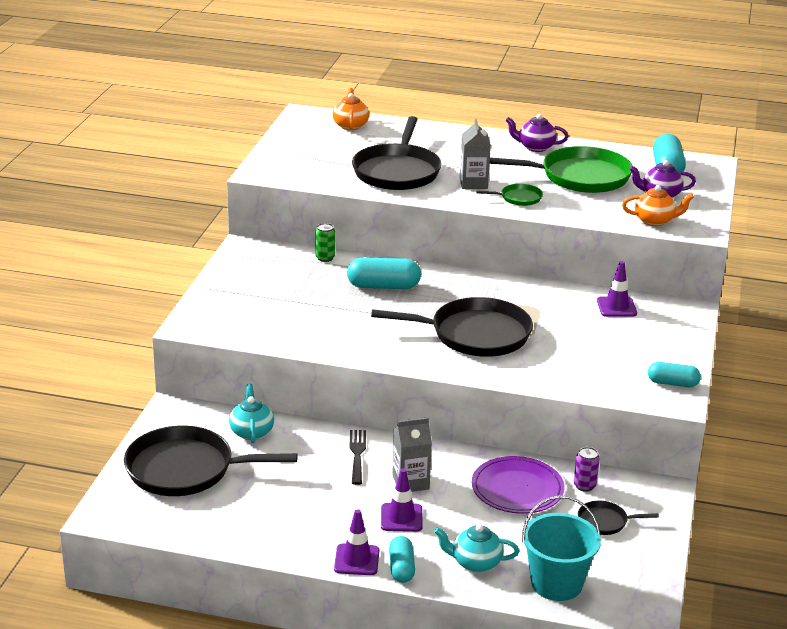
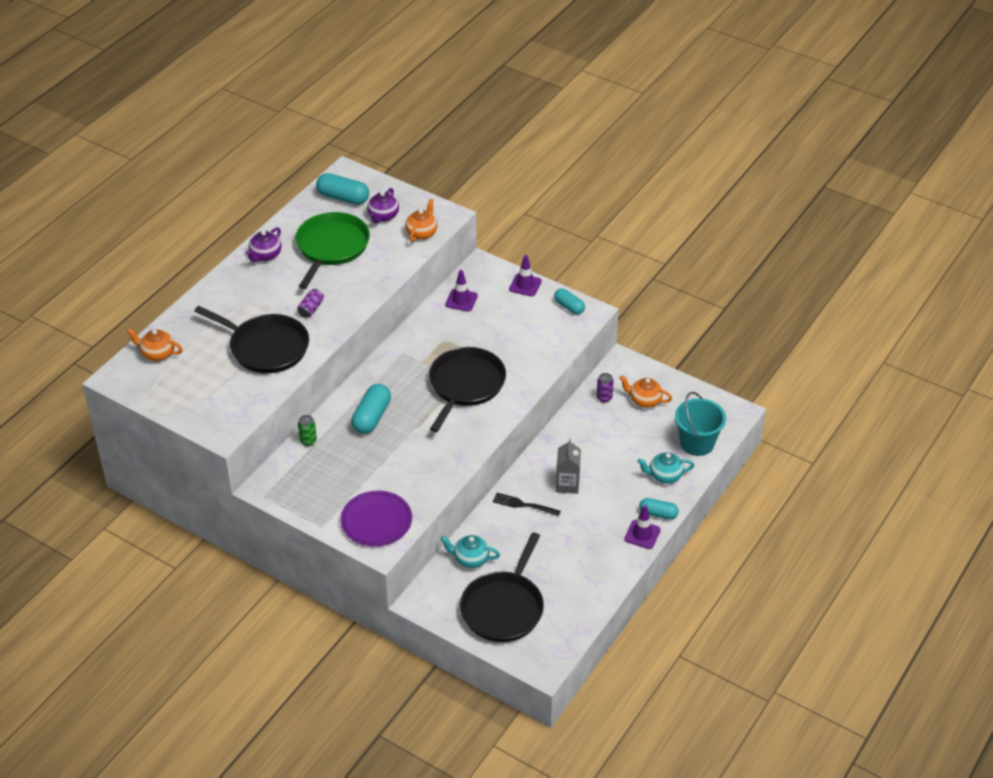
camera: 70 degrees left, 15 degrees up
(401, 518) = (605, 500): purple traffic cone -> purple traffic cone (525, 285)
(473, 183) = (311, 309): grey carton -> purple can
(475, 563) = (664, 476): turquoise teapot -> turquoise teapot turned 60 degrees clockwise
(517, 489) = (595, 432): purple plate -> purple plate (376, 521)
(518, 198) = (350, 291): green pan -> none
(605, 521) = (644, 400): black pan -> orange teapot
(672, 383) = (569, 307): turquoise capsule -> turquoise capsule turned 75 degrees counterclockwise

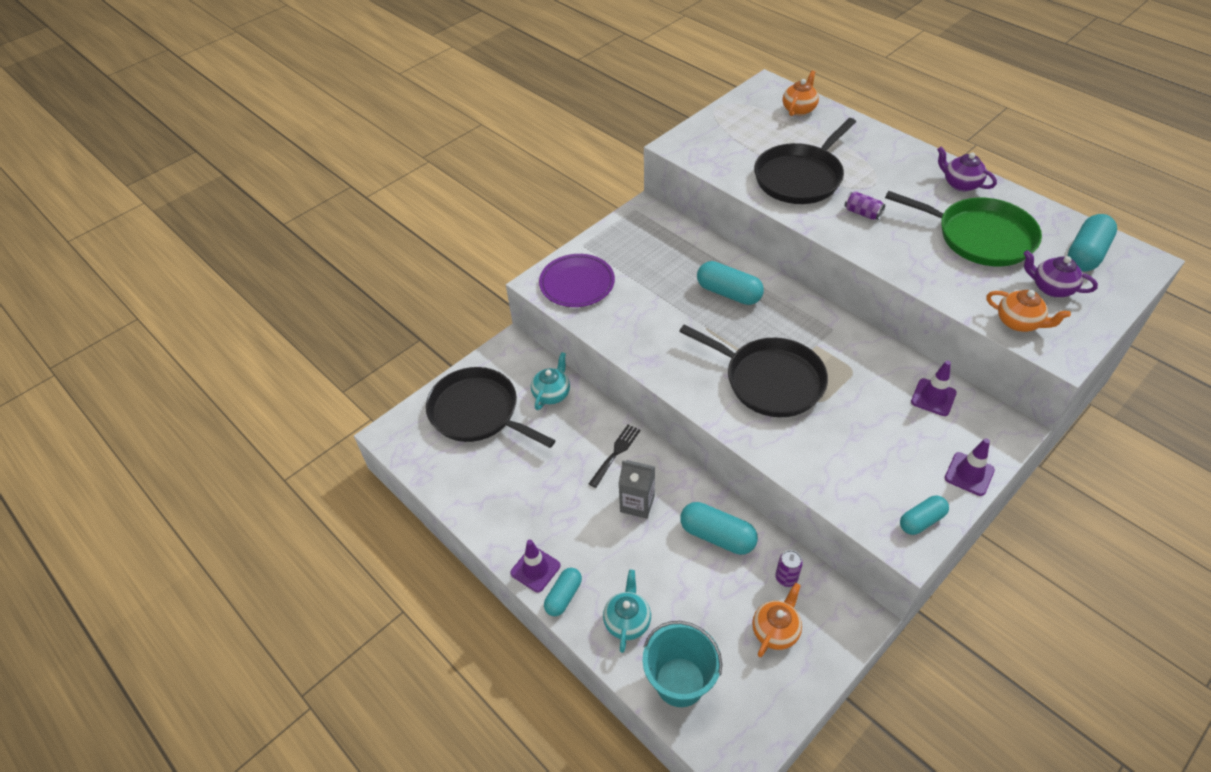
camera: 105 degrees right, 5 degrees up
(308, 441) = (702, 243): green can -> none
(582, 436) = (717, 536): none -> turquoise capsule

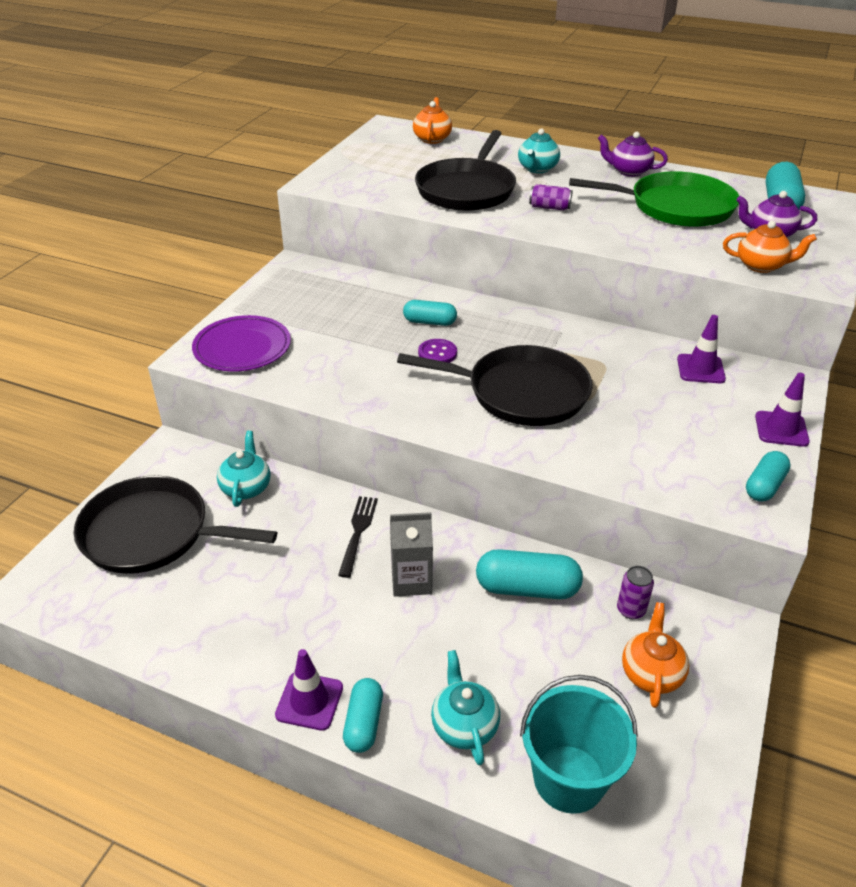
camera: 25 degrees left, 10 degrees down
(721, 325) = (437, 353): none -> purple button
(728, 293) = (429, 322): turquoise capsule -> turquoise capsule, size x0.64
(876, 164) = (537, 169): none -> turquoise teapot

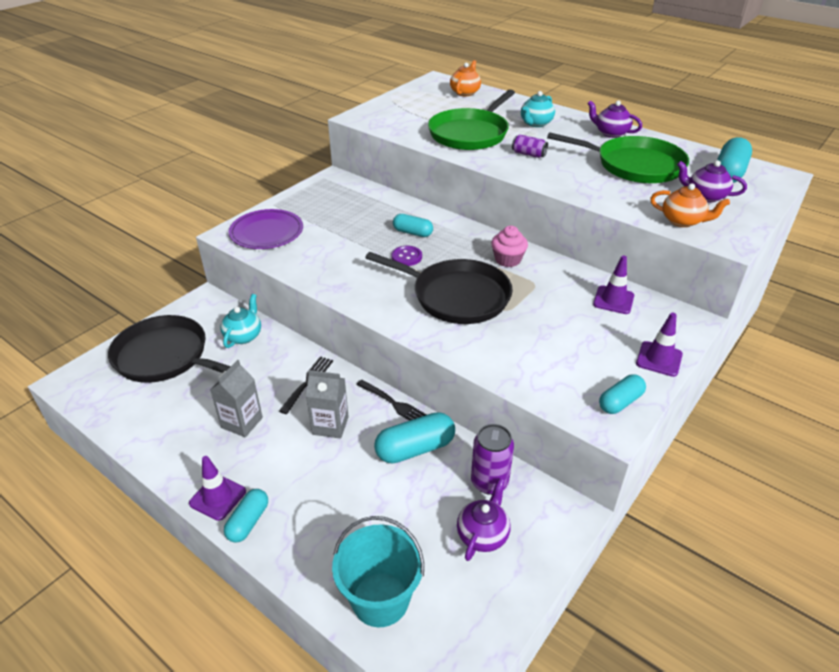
camera: 15 degrees right, 0 degrees up
(296, 599) = (242, 422): none -> grey carton
(464, 725) = (320, 541): turquoise teapot -> none
(467, 189) = (470, 133): black pan -> green pan
(477, 539) = (394, 404): none -> black fork
(527, 588) = (415, 448): turquoise capsule -> turquoise capsule turned 45 degrees counterclockwise
(559, 339) = (507, 260): none -> pink cupcake
(631, 610) = (489, 482): purple can -> purple can, size x1.59
(651, 673) = (483, 534): orange teapot -> purple teapot

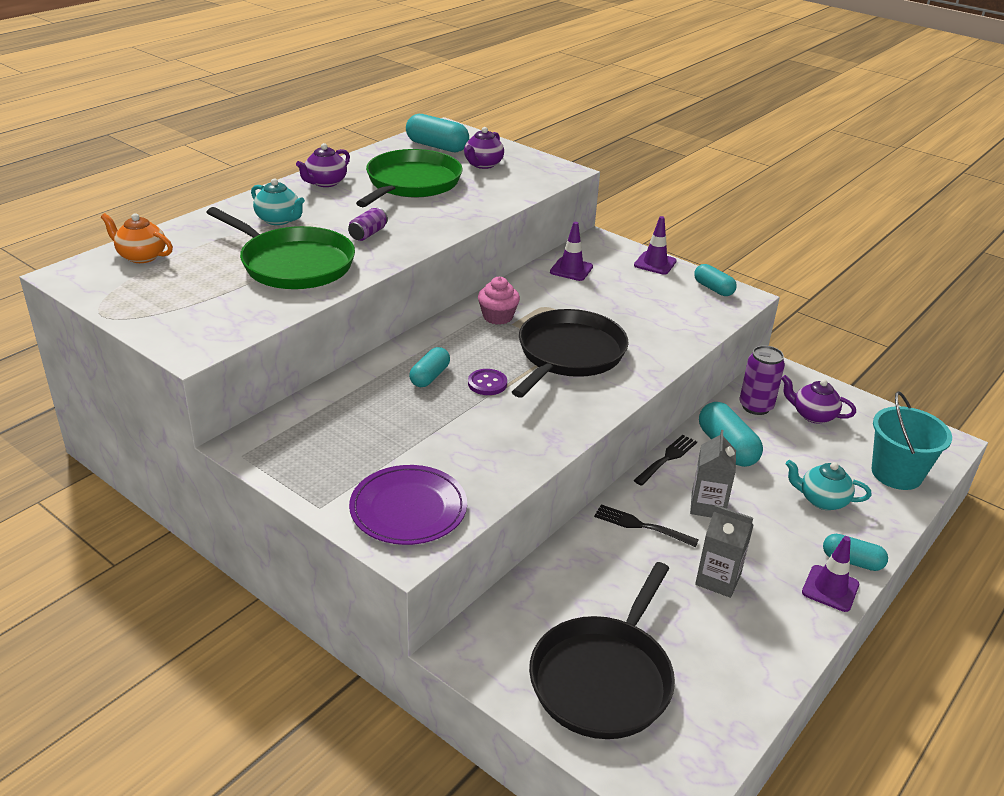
camera: 90 degrees left, 5 degrees down
(243, 336) = (553, 594): turquoise teapot -> turquoise teapot (822, 500)
(682, 221) = (529, 182): orange teapot -> none

